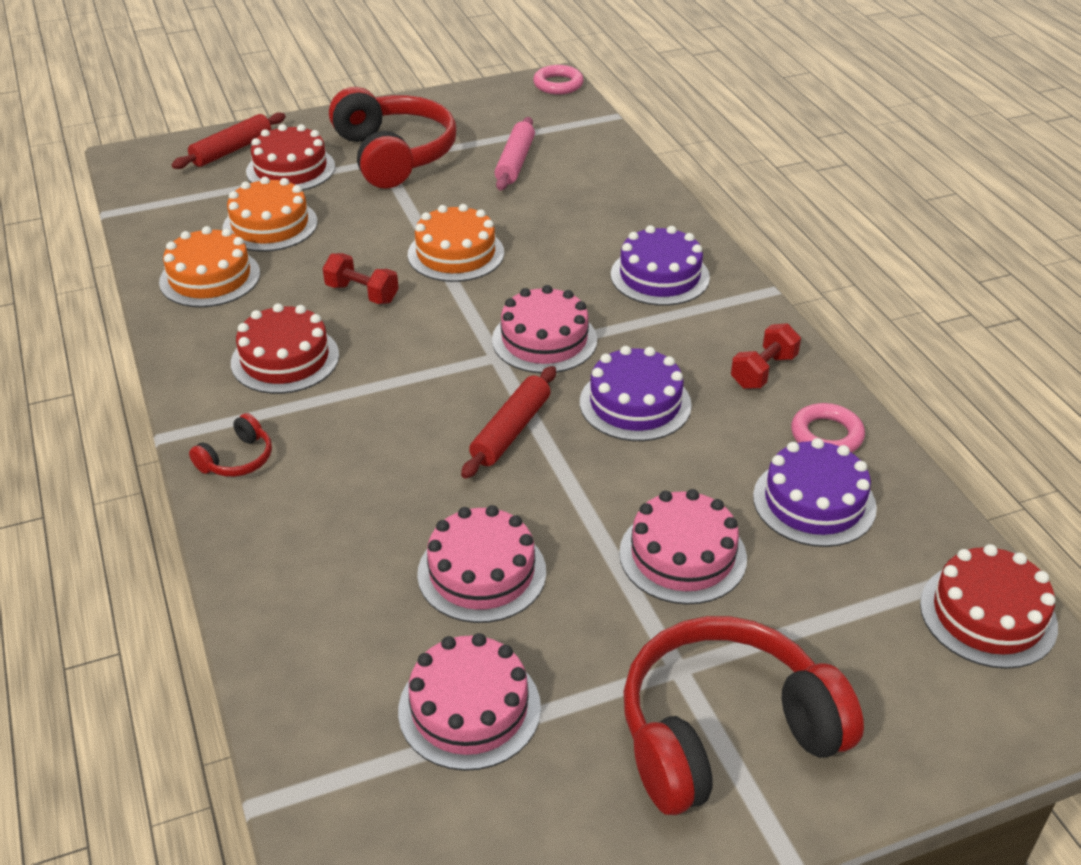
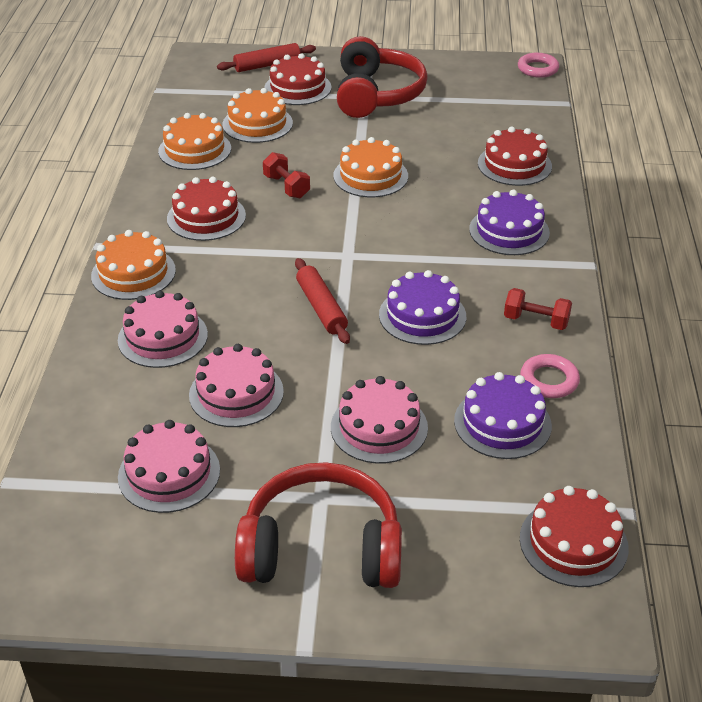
camera: 25 degrees right, 0 degrees up
(237, 459) = (133, 273): red headphones -> orange cake
(510, 431) = (321, 308): red rolling pin -> red rolling pin turned 75 degrees counterclockwise
(515, 162) = (461, 120): pink rolling pin -> none
(544, 340) = (390, 253): pink cake -> pink cake (162, 337)
(611, 199) = (514, 165): none -> red cake
(763, 371) = (536, 321): red dumbbell -> red dumbbell turned 45 degrees clockwise

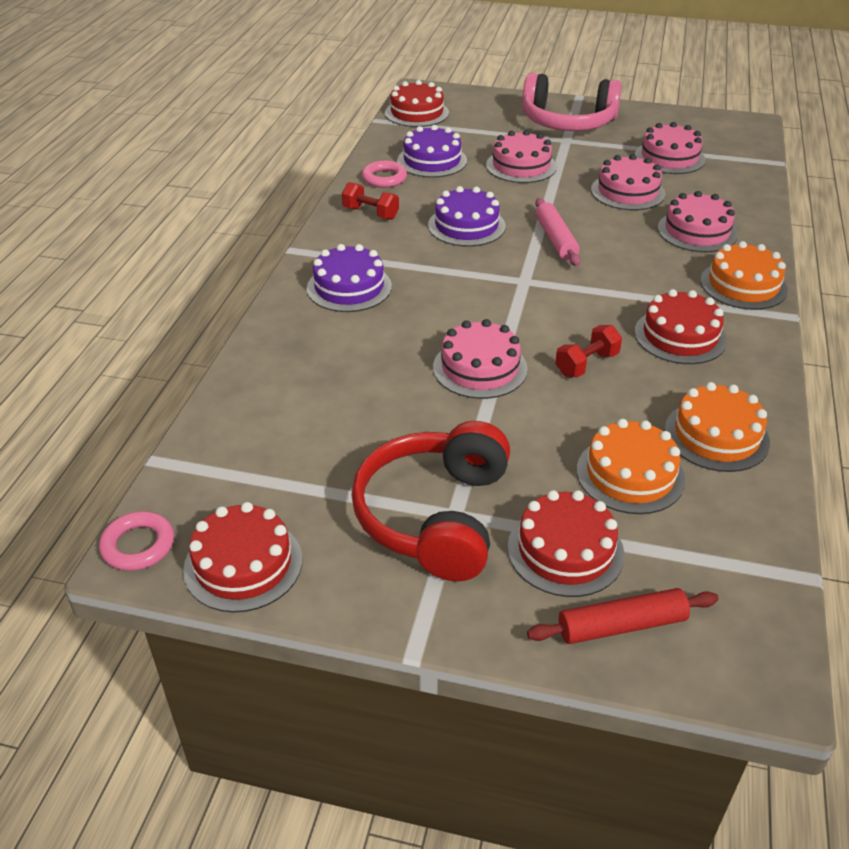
camera: 170 degrees left, 0 degrees up
(286, 187) = (586, 364): red dumbbell -> red dumbbell turned 75 degrees clockwise
(321, 308) = (556, 239): red rolling pin -> pink rolling pin
(321, 548) = (567, 122): red headphones -> pink headphones
(370, 176) = (480, 368): orange cake -> pink cake
(514, 165) = (295, 364): red cake -> red cake (243, 564)

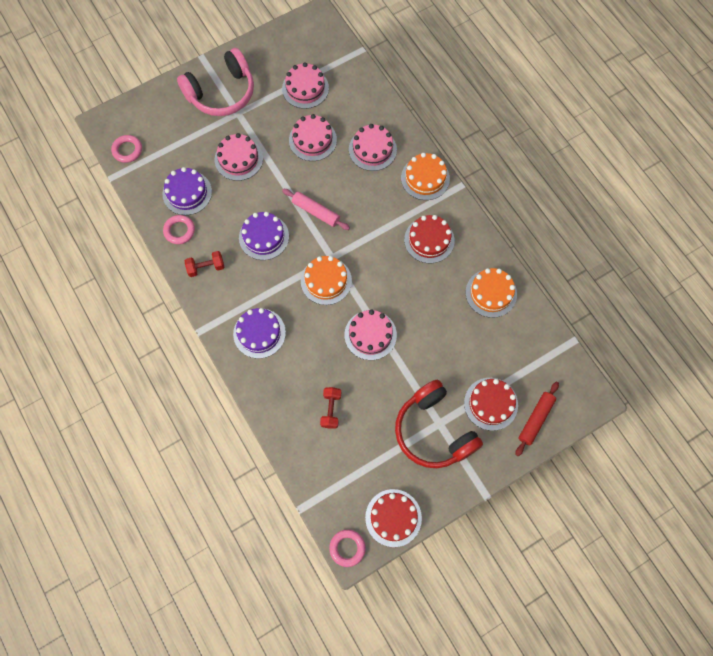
camera: 45 degrees left, 30 degrees up
(417, 113) = (127, 150): red cake -> pink ring
(586, 364) = (409, 293): red dumbbell -> red dumbbell (331, 410)
(630, 474) = (479, 344): orange cake -> orange cake (326, 281)

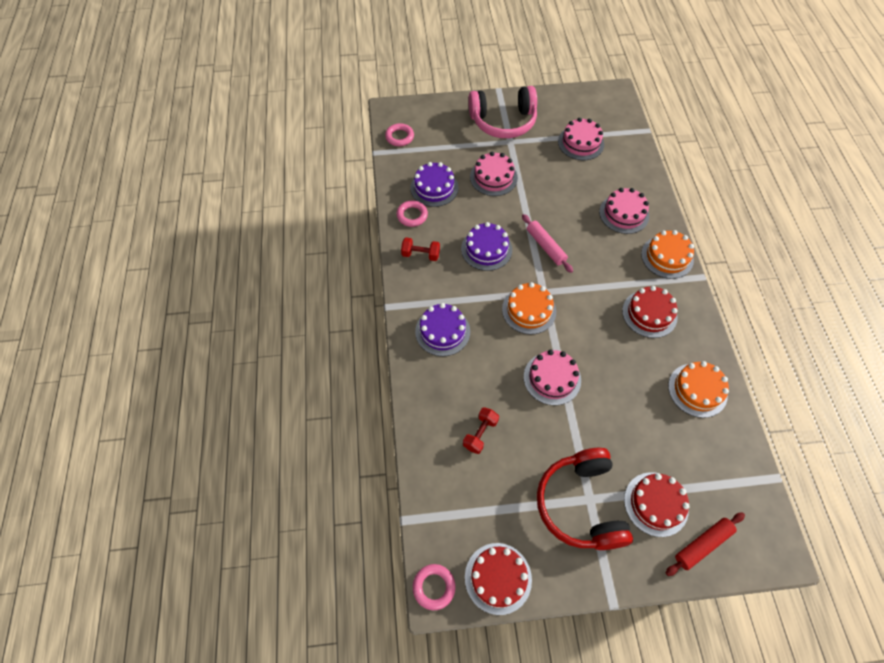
camera: 25 degrees right, 10 degrees down
(312, 140) = (569, 186): pink cake -> none

